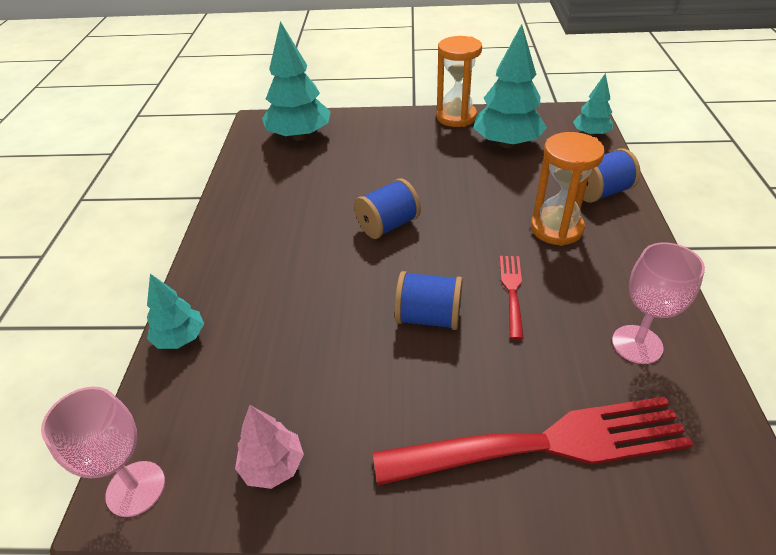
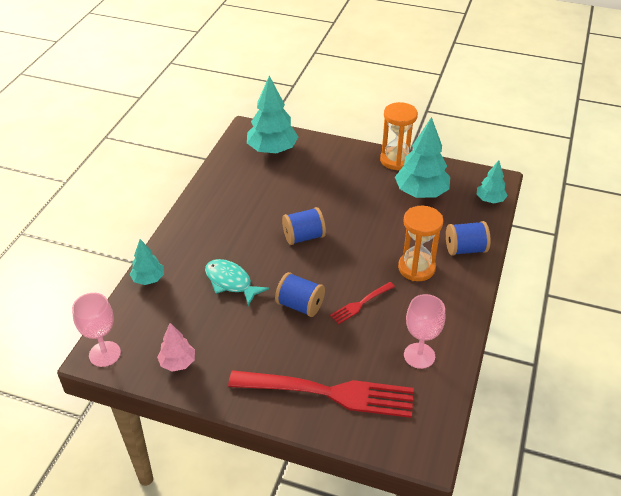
camera: 15 degrees right, 0 degrees up
(311, 310) = (231, 282): none -> turquoise fish
(512, 292) = (361, 303): red fork -> red fork turned 150 degrees counterclockwise

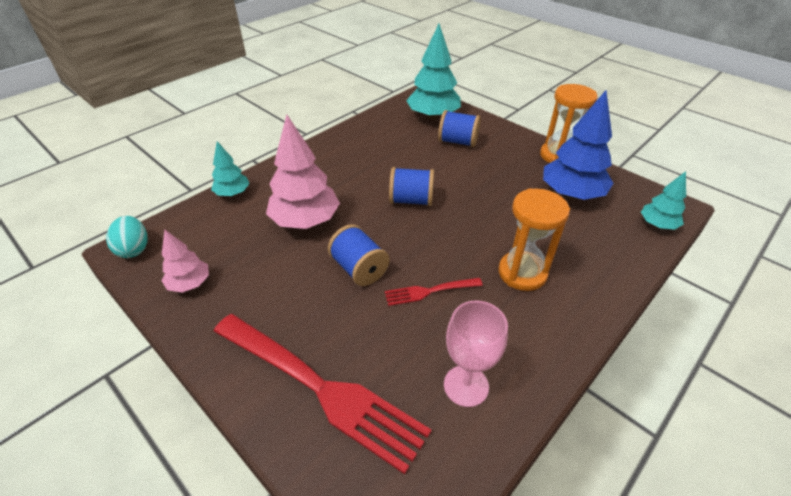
camera: 25 degrees right, 0 degrees up
(104, 354) = (134, 249): pink goblet -> turquoise egg
(231, 282) = (305, 221): turquoise fish -> pink tree
(421, 193) = (571, 194): turquoise tree -> blue tree
(465, 249) = (598, 271): blue spool -> blue spool (457, 142)

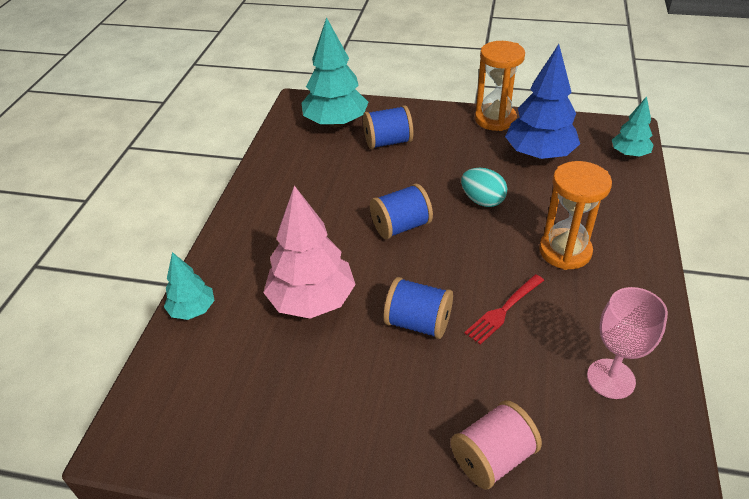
camera: 30 degrees left, 0 degrees up
(134, 249) = (136, 436): turquoise egg -> turquoise egg (482, 201)
(190, 284) = (252, 436): pink tree -> none
(318, 387) = (493, 458): red fork -> pink spool

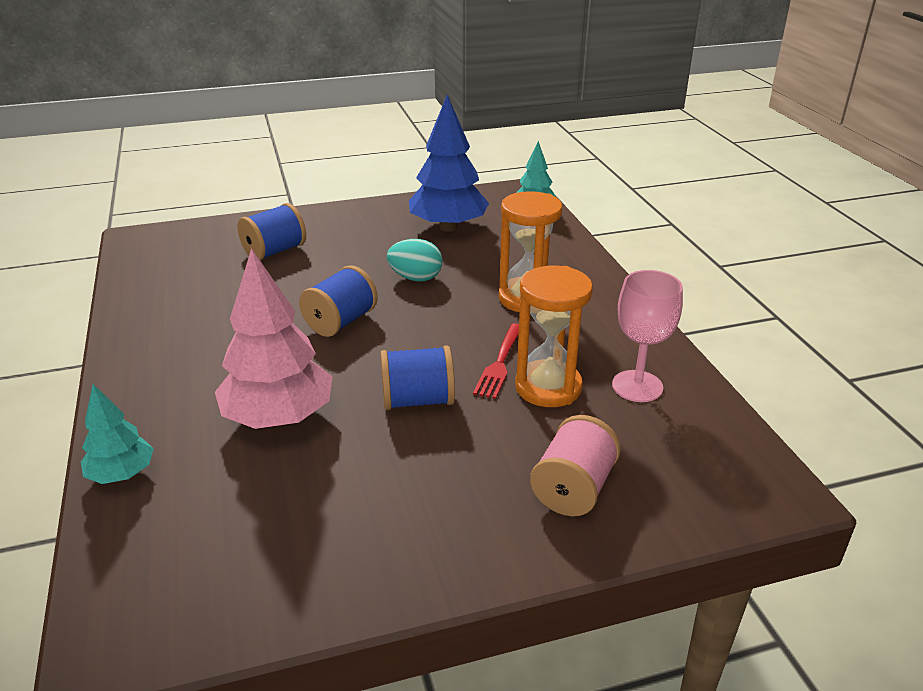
camera: 30 degrees left, 10 degrees down
(336, 123) = (198, 247): turquoise tree -> none
(495, 119) = (383, 208): orange hourglass -> orange hourglass (548, 387)

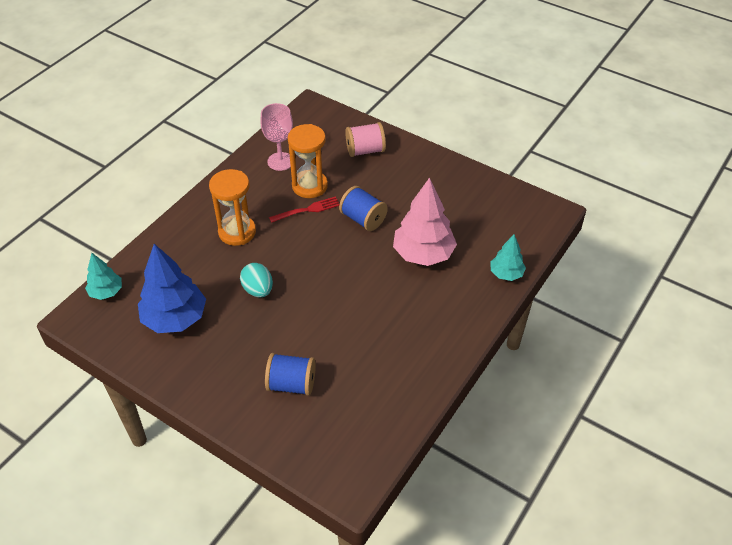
camera: 130 degrees left, 15 degrees up
(341, 322) = (334, 289): blue spool -> none

